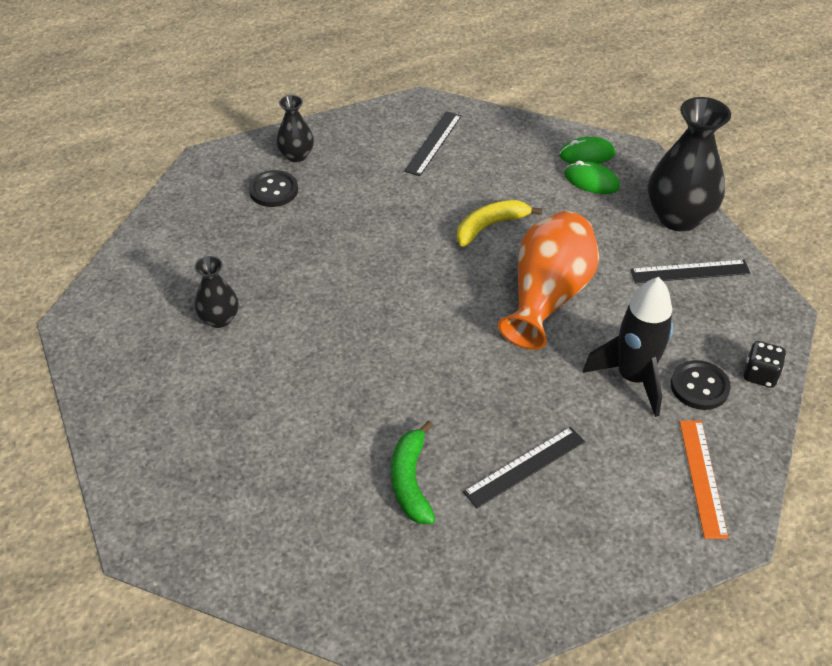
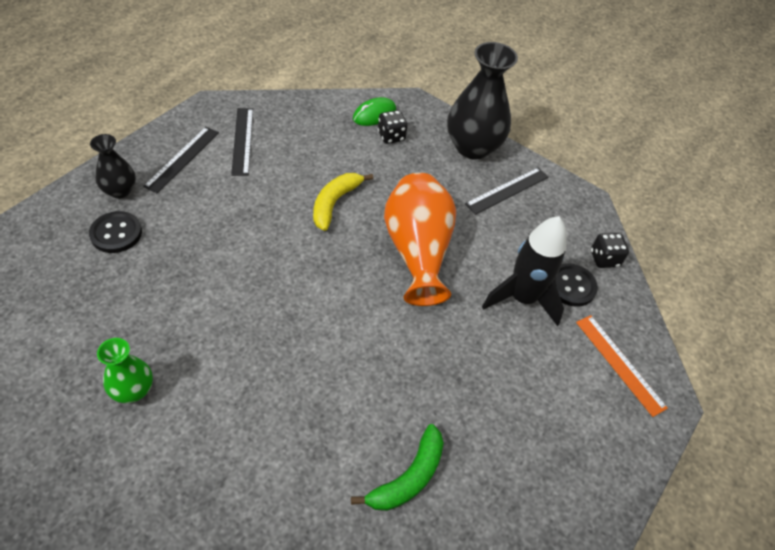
camera: 35 degrees left, 5 degrees up
(219, 319) = (133, 390): black vase -> green vase
(411, 480) = (408, 477): green banana -> green banana turned 105 degrees counterclockwise
(524, 466) = (490, 417): black ruler -> black ruler (182, 159)
(591, 181) = (391, 136): green mouse -> black dice

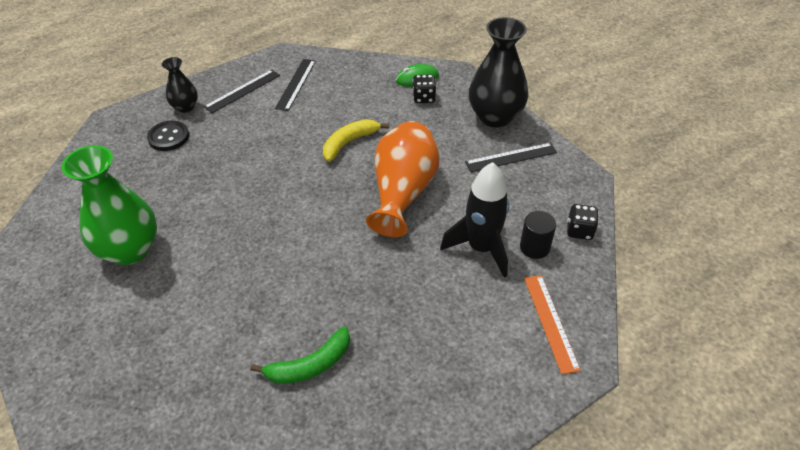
camera: 25 degrees right, 5 degrees down
(133, 390) = (130, 250): green vase -> green vase, size x1.87
(571, 286) = (534, 247): black button -> black cylinder

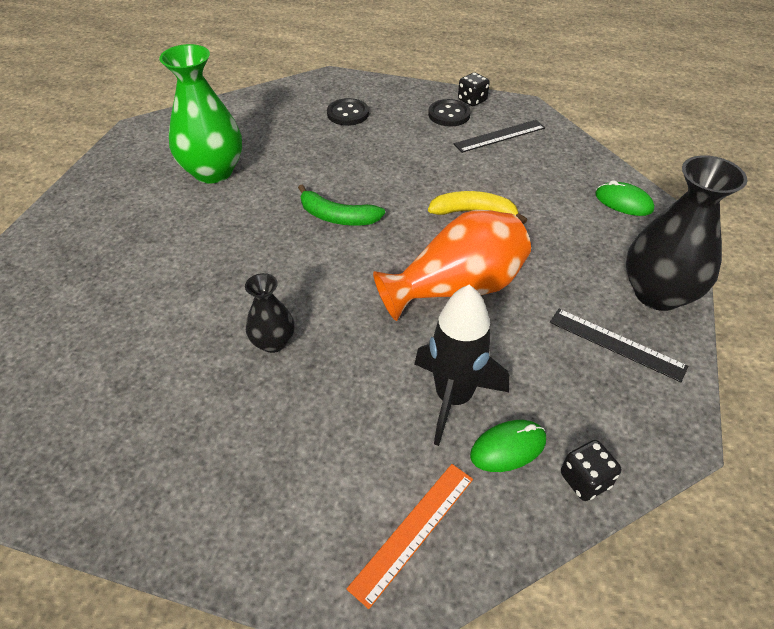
camera: 50 degrees right, 0 degrees up
(185, 107) = (390, 100): black vase -> black vase (273, 342)
(242, 91) = (449, 114): black ruler -> black button
(310, 365) = (185, 353): green banana -> green banana (337, 217)
(424, 98) = (604, 223): black dice -> black dice (472, 100)
(534, 247) = (508, 448): black cylinder -> green mouse

